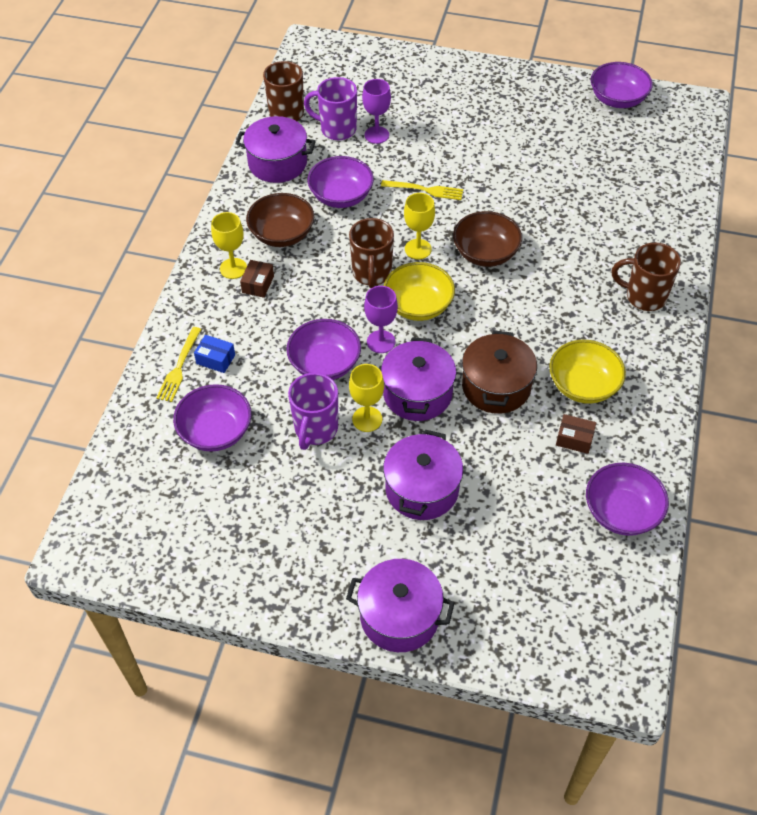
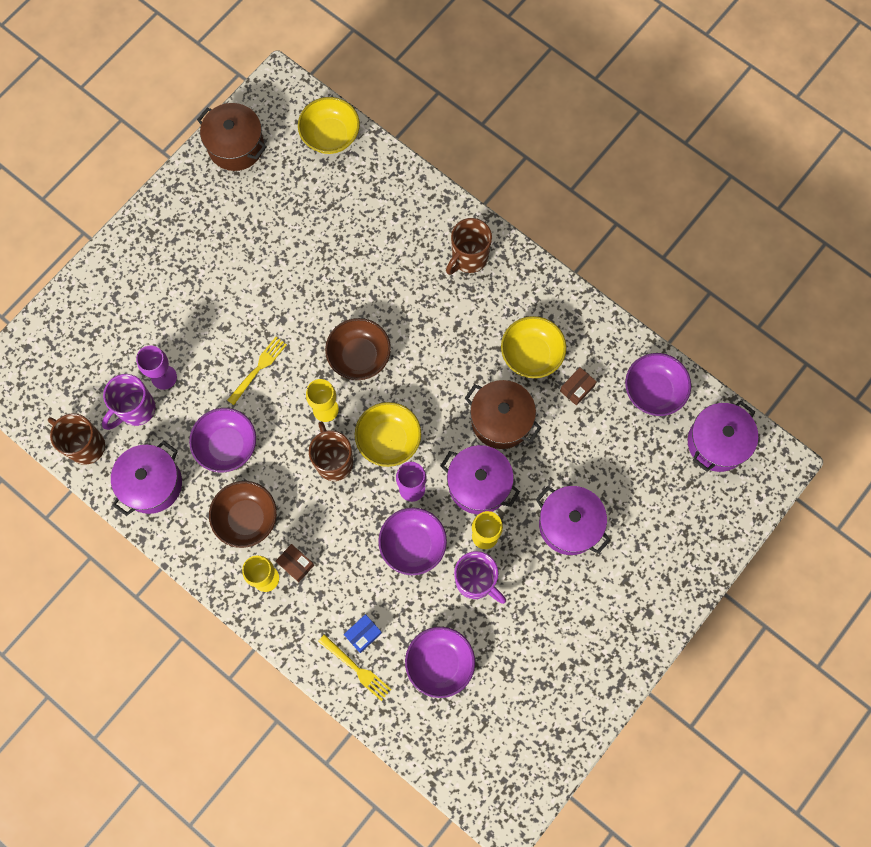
camera: 65 degrees left, 20 degrees up
(372, 274) = (334, 461): brown mug -> brown mug turned 135 degrees counterclockwise
(399, 616) = (668, 592): purple pot -> purple pot (717, 442)
(617, 99) = (236, 146): purple bowl -> brown pot
(680, 154) = (330, 135): none -> yellow bowl

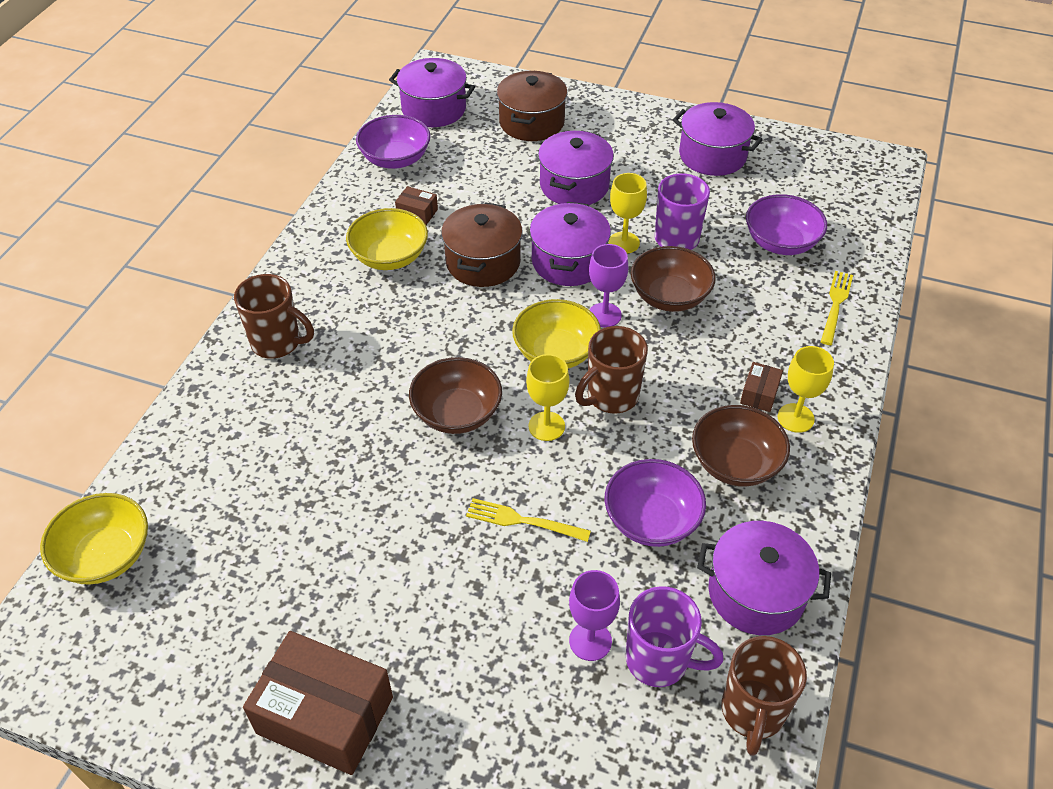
camera: 110 degrees left, 25 degrees down
(182, 229) = (325, 715): none -> brown box
(236, 146) = (145, 688): brown pot -> brown pot (531, 122)
(363, 634) = (795, 310): blue box -> none
(413, 545) = (669, 297): purple bowl -> brown bowl
(570, 662) = (712, 156): none -> purple pot

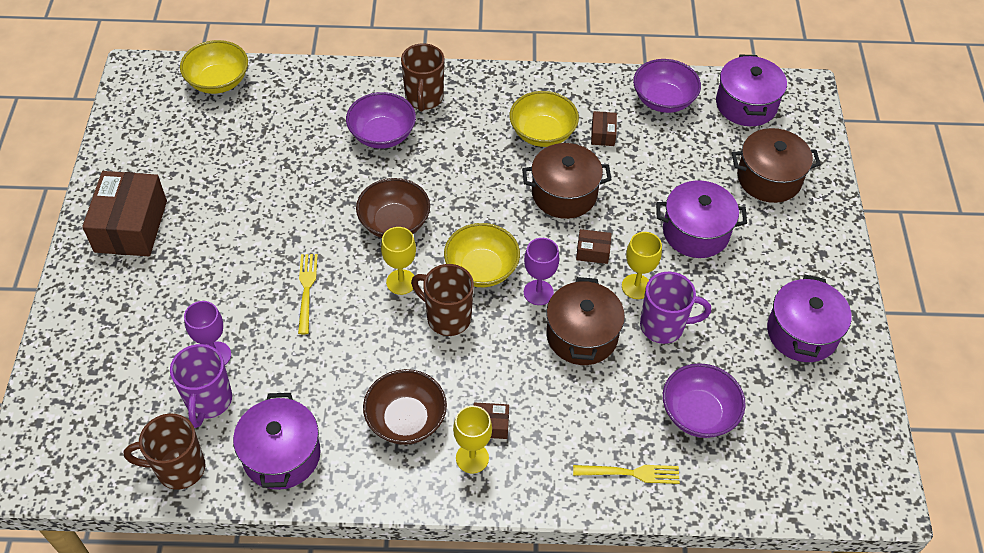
camera: 70 degrees right, 5 degrees up
(568, 261) = (592, 252): purple pot -> brown box
(651, 520) = (331, 371): purple bowl -> purple bowl (382, 134)
(669, 297) = (582, 335): brown bowl -> brown pot

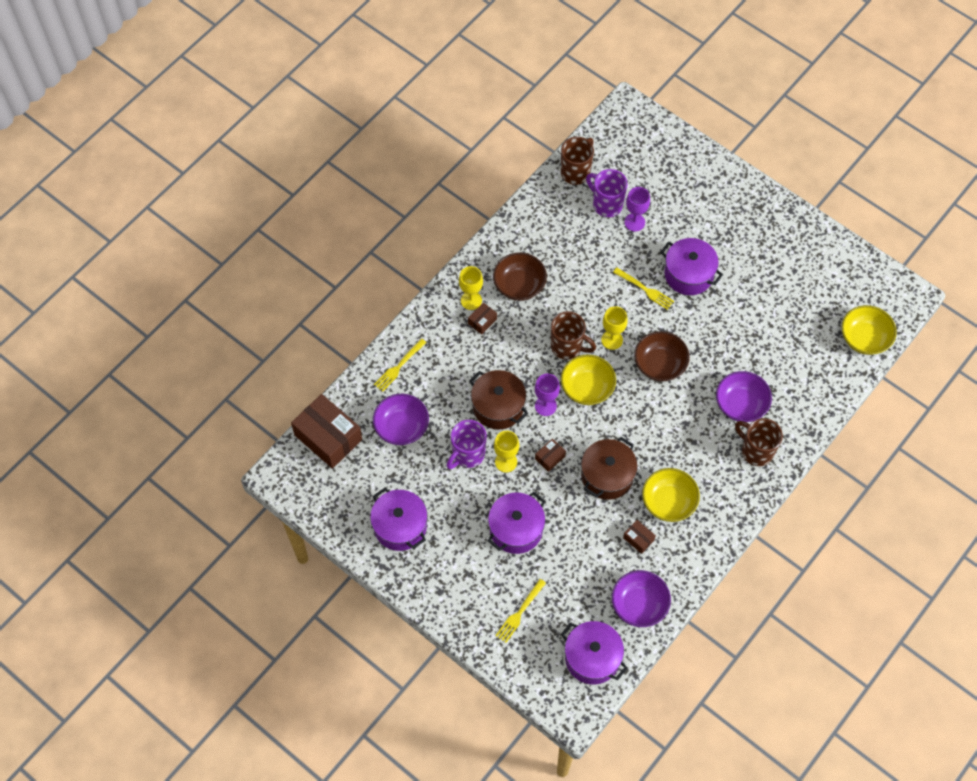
camera: 130 degrees right, 10 degrees up
(131, 226) = (765, 228): brown box -> brown box (328, 437)
(281, 455) = (546, 218): purple pot -> purple pot (688, 274)
(447, 317) = (567, 347): brown mug -> brown mug turned 45 degrees clockwise
(769, 178) = (519, 613): brown pot -> yellow fork

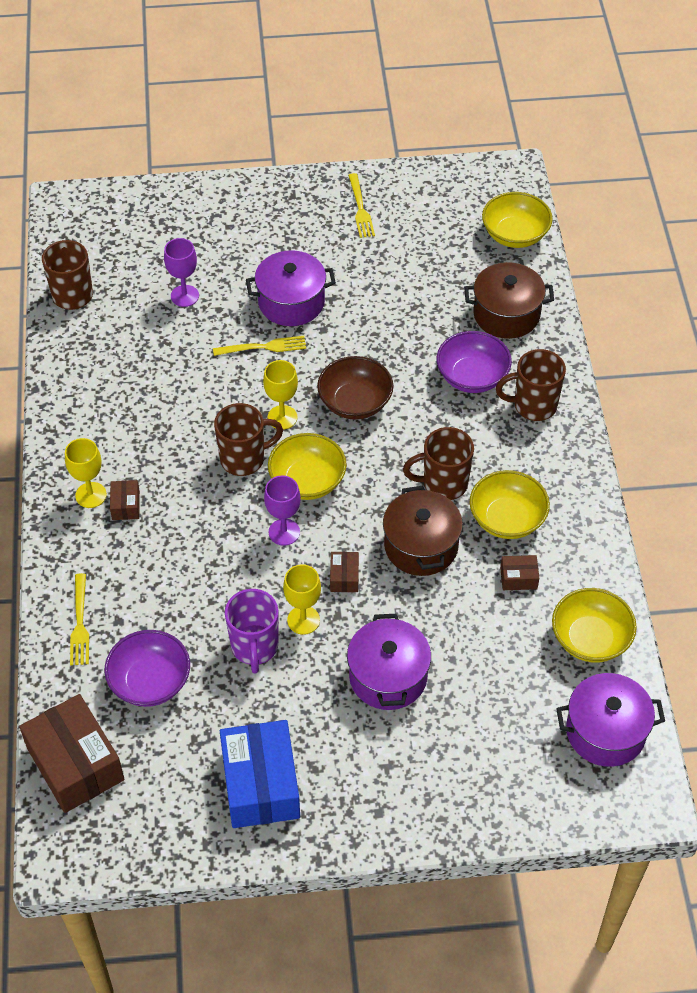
camera: 45 degrees left, 10 degrees down
(328, 437) = (75, 764): brown box -> brown box turned 60 degrees clockwise
(400, 526) = (261, 784): purple pot -> blue box
(498, 407) = (235, 573): brown pot -> brown pot (506, 314)
(519, 285) = (128, 441): brown bowl -> none
(519, 613) = (485, 755): yellow fork -> yellow fork (360, 209)
(606, 204) = (137, 300): purple mug -> none
(639, 604) = (590, 639): purple bowl -> yellow bowl
(656, 452) = (443, 484): none -> brown mug

